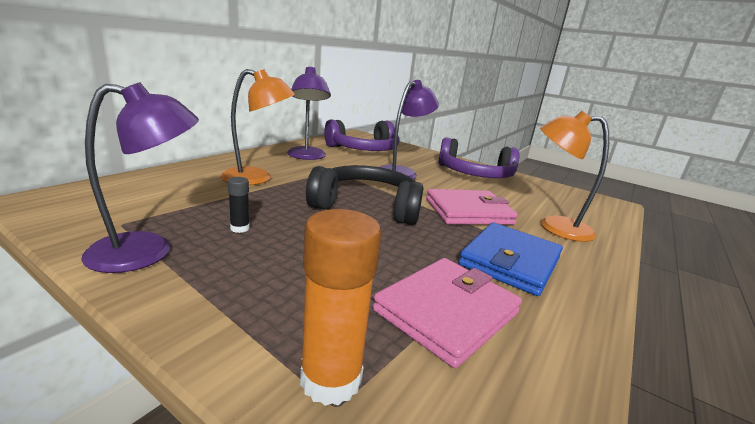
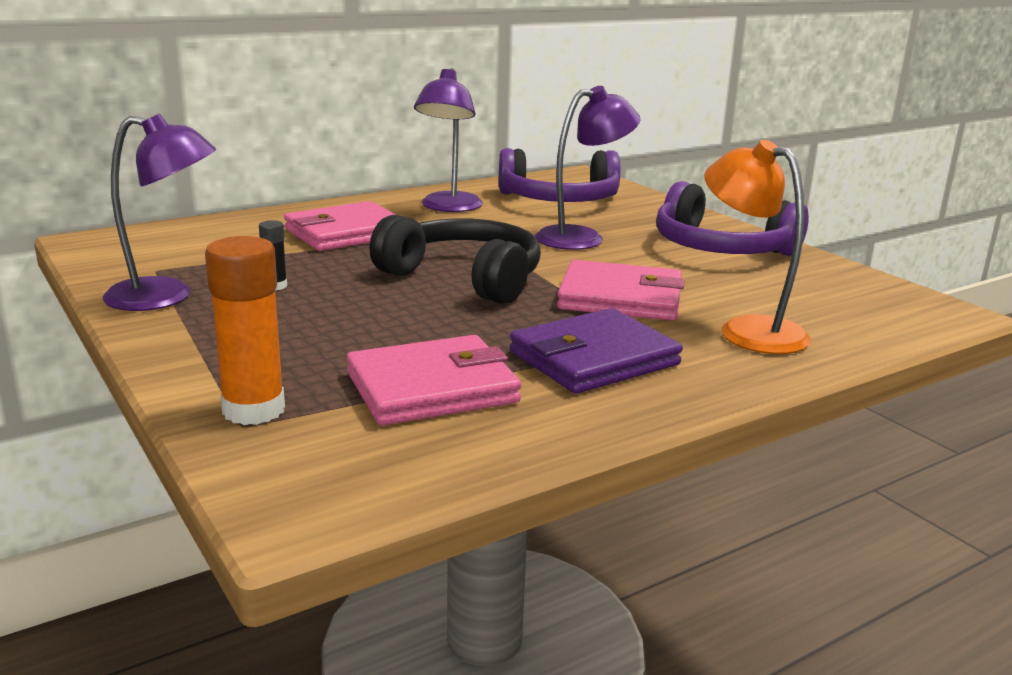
camera: 25 degrees right, 0 degrees up
(257, 178) = (346, 233): orange lamp -> pink wallet
(510, 261) = (594, 358): blue wallet -> purple wallet

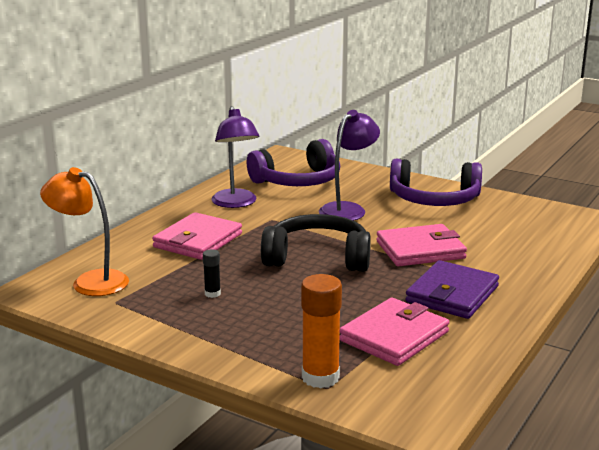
camera: 25 degrees left, 0 degrees up
(166, 297) = (155, 320): purple lamp -> none
(748, 330) = (506, 255): orange lamp -> orange lamp (90, 281)

